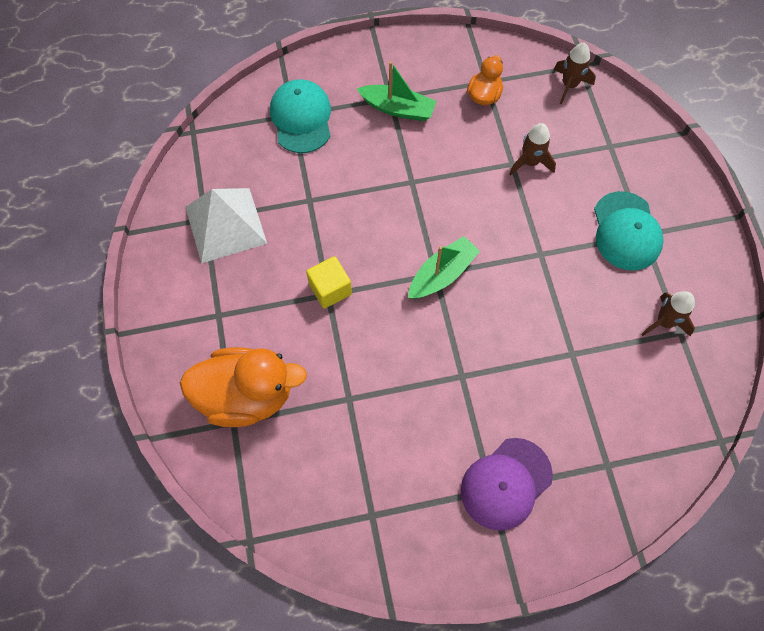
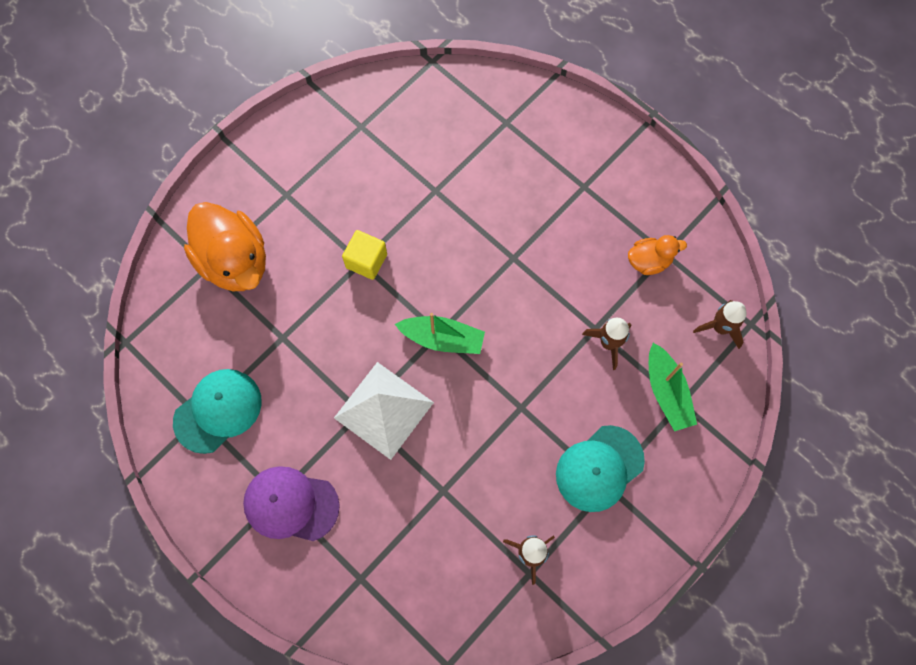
camera: 55 degrees right, 5 degrees up
(226, 225) = (367, 145): white pyramid -> white pyramid (384, 410)
(301, 118) = (508, 131): turquoise cap -> turquoise cap (218, 411)
(398, 108) = (578, 200): green boat -> green boat (667, 392)

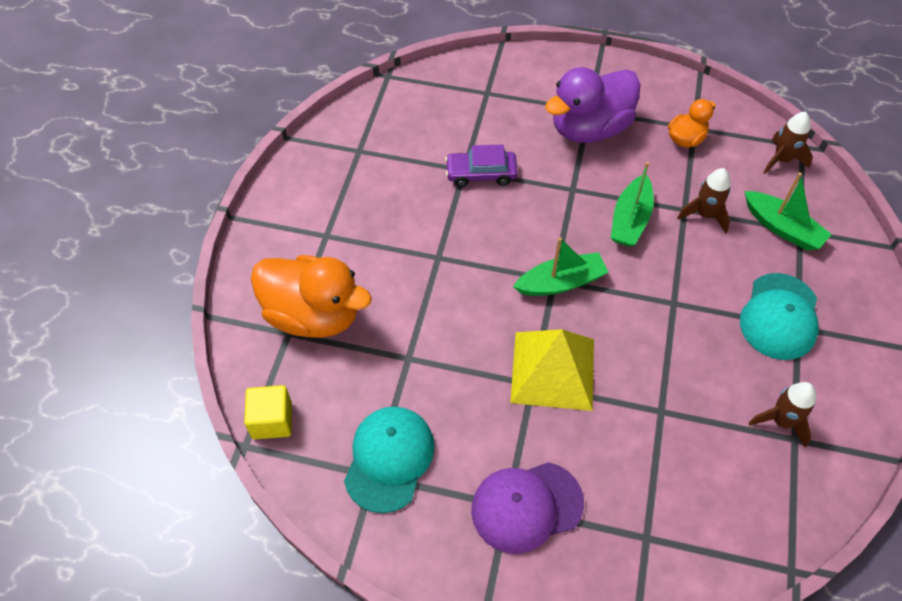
camera: 30 degrees left, 15 degrees down
(366, 261) = (443, 253): yellow cube -> yellow cube (272, 420)
(384, 410) = (553, 370): white pyramid -> yellow pyramid
(446, 202) = (481, 174): none -> purple car
(541, 313) = (630, 220): none -> green boat
(570, 206) = (589, 128): none -> purple duck

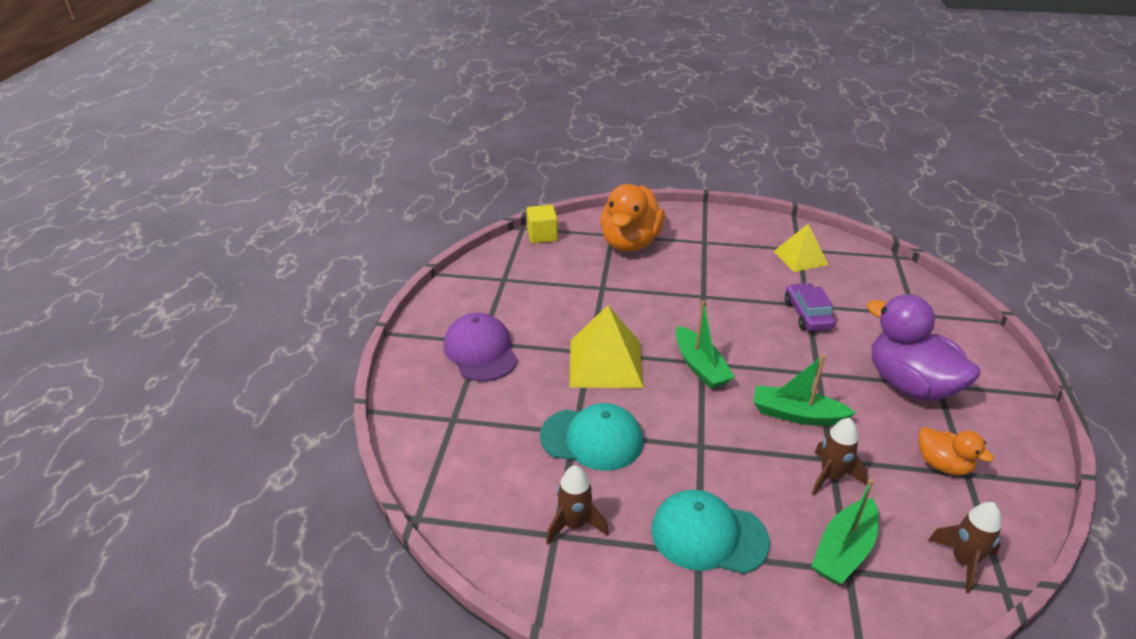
camera: 85 degrees right, 20 degrees down
(377, 153) = (800, 258): none -> yellow pyramid
(389, 459) = (517, 285): turquoise cap -> turquoise cap (592, 439)

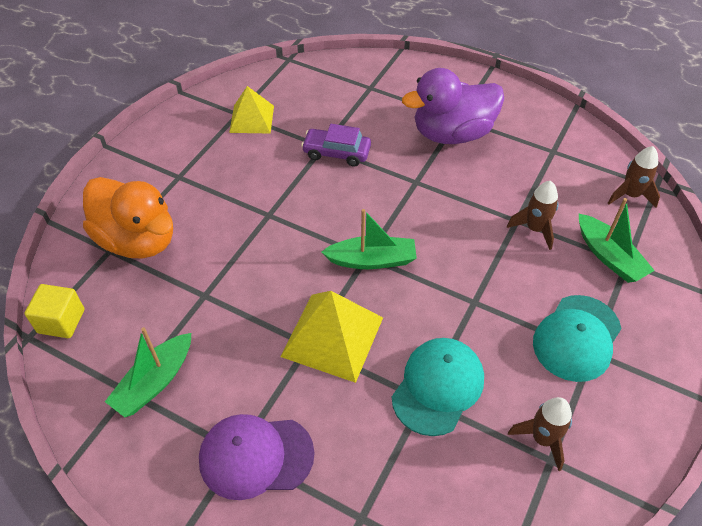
camera: 70 degrees left, 15 degrees up
(796, 415) = (460, 219): green boat -> green boat (154, 382)
(943, 465) = (541, 159): orange duck -> none

